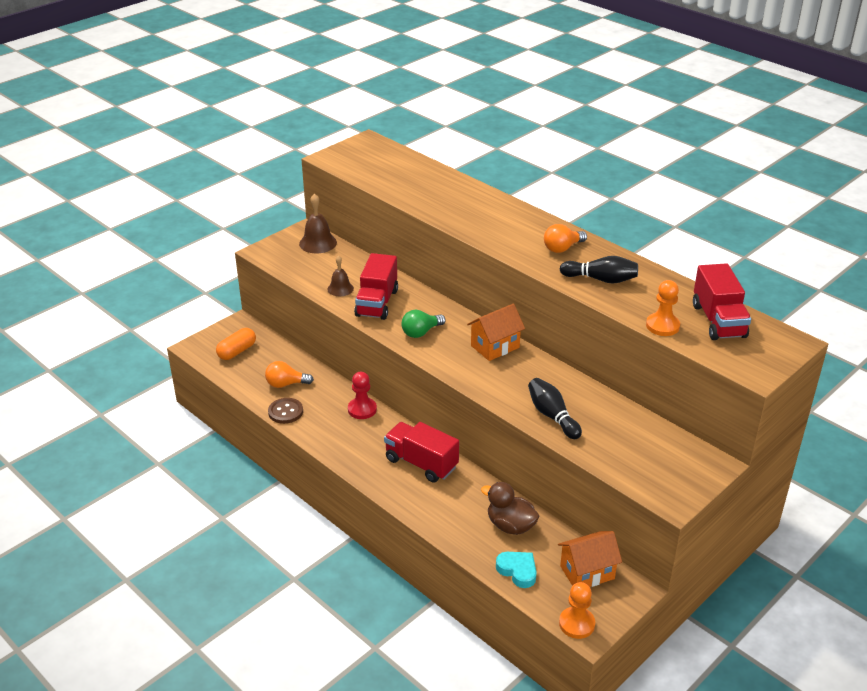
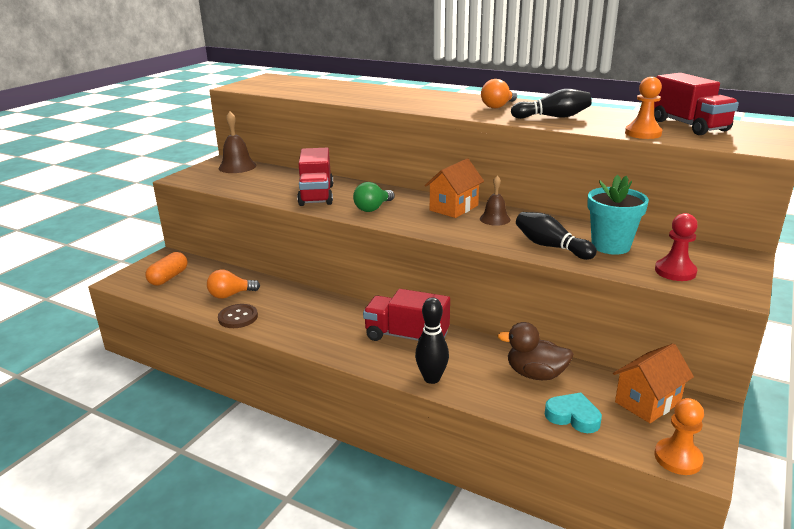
camera: 15 degrees left, 10 degrees down
(340, 288) = (273, 191): brown bell -> brown bell (495, 219)
(362, 409) = (321, 302): red pawn -> red pawn (675, 271)
(423, 510) = (432, 378): none -> black bowling pin
(606, 426) = (610, 246): none -> turquoise flower pot

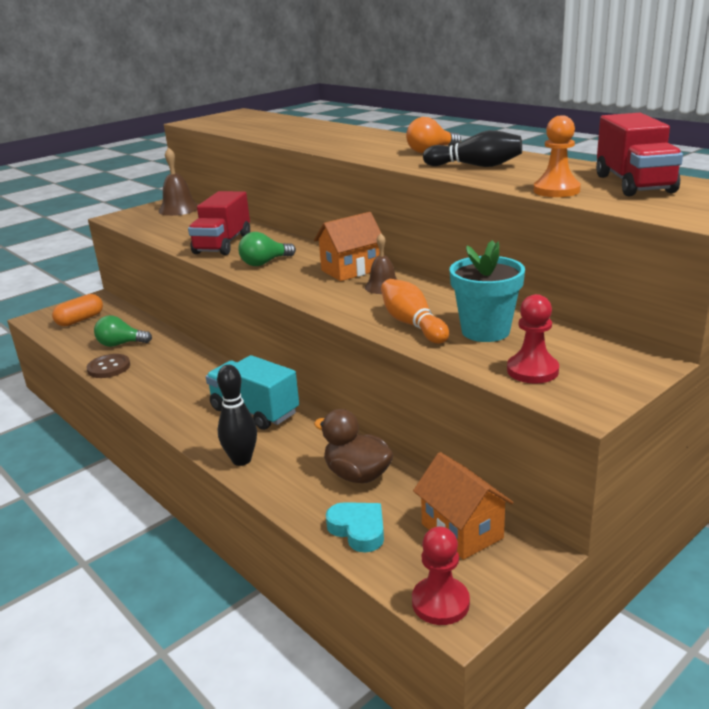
camera: 20 degrees right, 0 degrees up
(230, 295) = (121, 344): orange light bulb -> green light bulb
(407, 336) = (254, 411): red truck -> turquoise truck
(551, 246) = (412, 324): black bowling pin -> orange bowling pin
(647, 402) = (462, 531): orange house -> orange house turned 75 degrees clockwise
(678, 458) = (440, 602): orange pawn -> red pawn

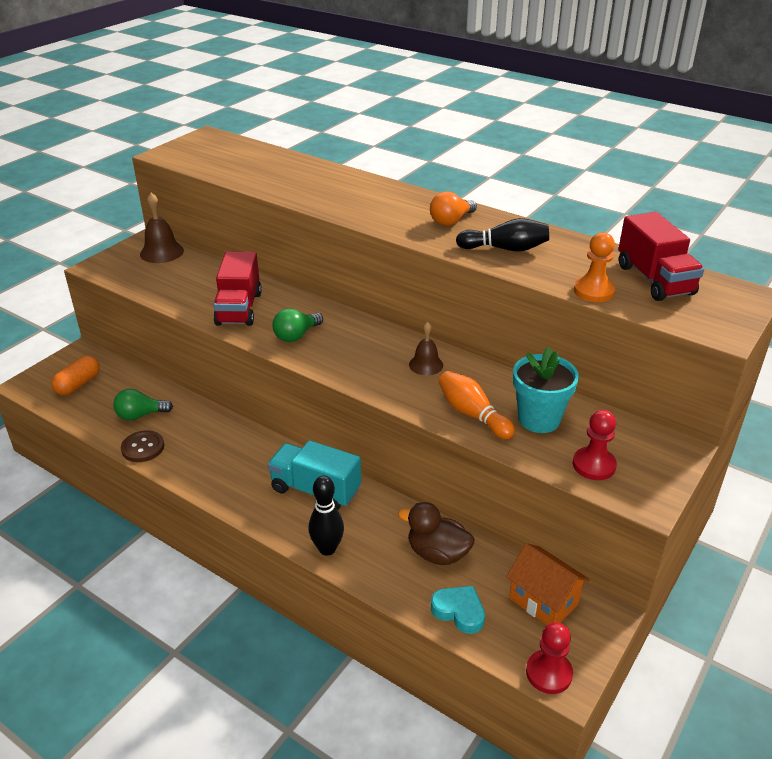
camera: 15 degrees left, 10 degrees up
(351, 270) = (386, 342): orange house -> none

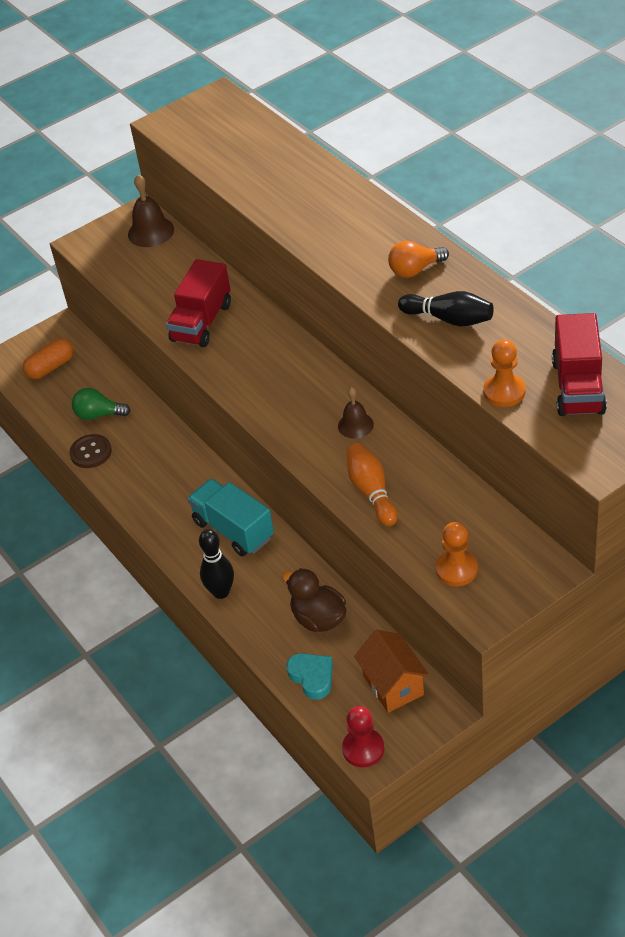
camera: 25 degrees right, 10 degrees up
(296, 335) = (244, 367): green light bulb -> none
(539, 419) = (433, 509): turquoise flower pot -> none
(594, 465) = (456, 569): red pawn -> orange pawn

